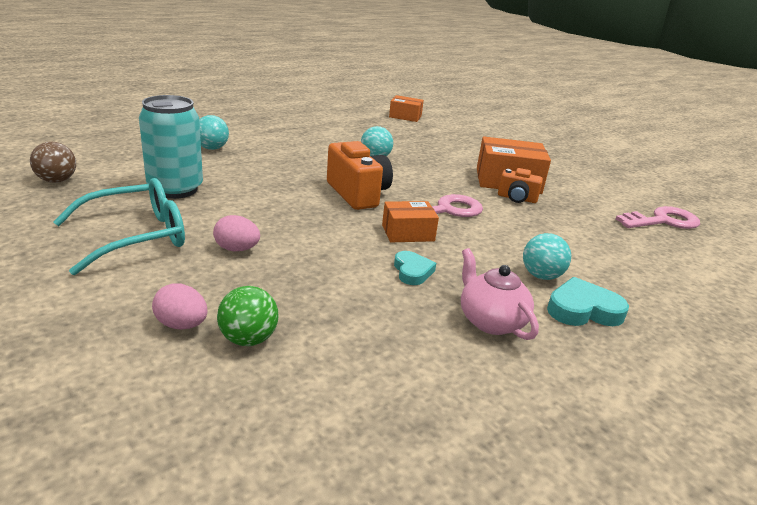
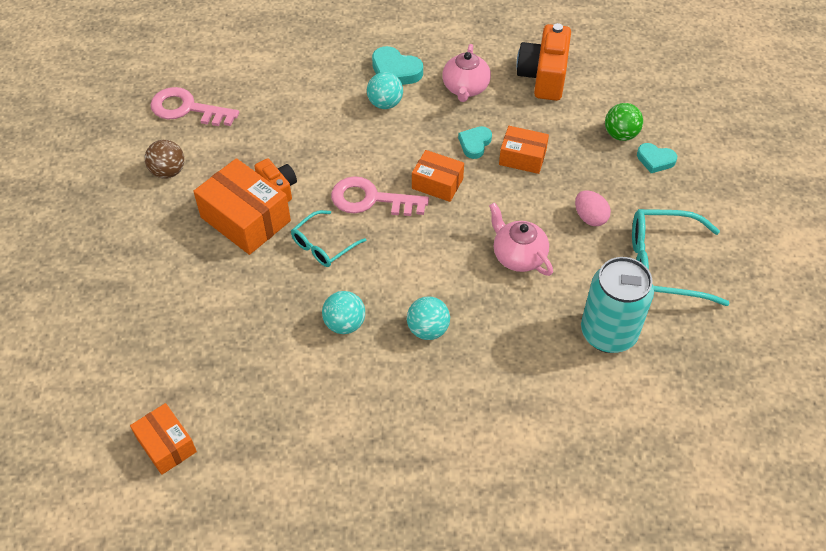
camera: 140 degrees left, 25 degrees up
(57, 181) = (723, 397): brown ball -> brown ball (168, 171)
(182, 325) = (655, 160): pink egg -> turquoise heart
(212, 148) = (530, 425): turquoise ball -> turquoise ball (428, 329)
(287, 210) = (518, 256): none -> pink teapot
(351, 275) = (522, 157): none -> orange box
(358, 194) = (431, 256): orange camera -> orange camera (543, 77)
(439, 182) = (323, 245): none -> turquoise glasses

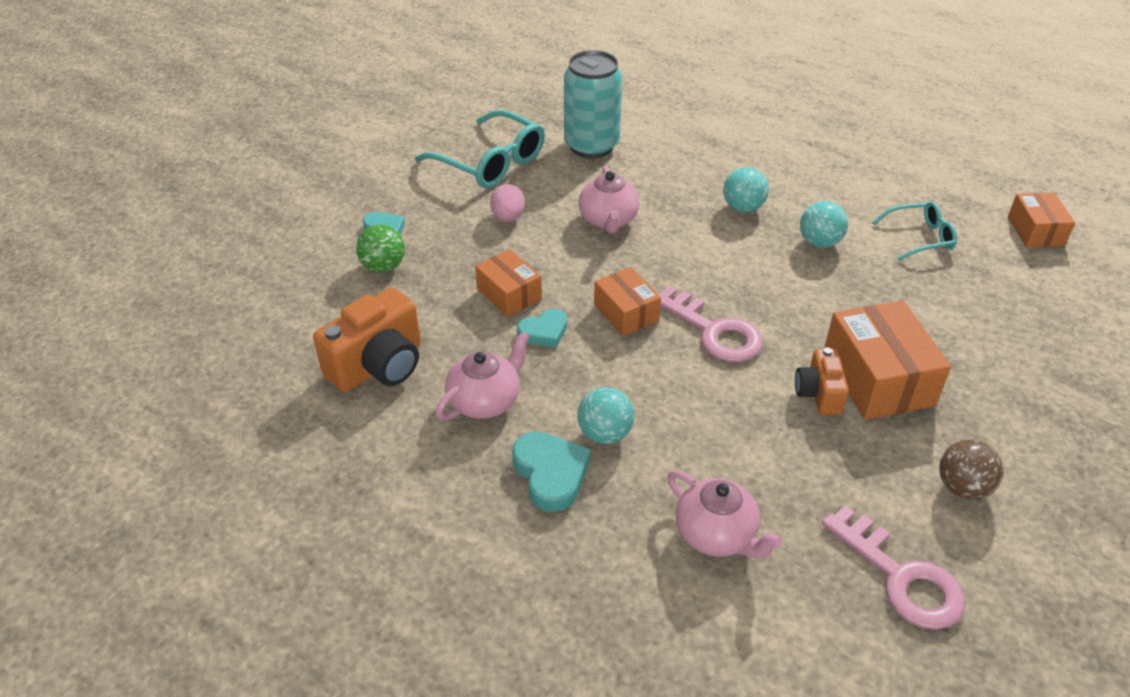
camera: 145 degrees left, 10 degrees down
(290, 84) = (717, 535): none -> pink teapot
(323, 245) = (799, 312): turquoise glasses -> turquoise glasses (919, 237)

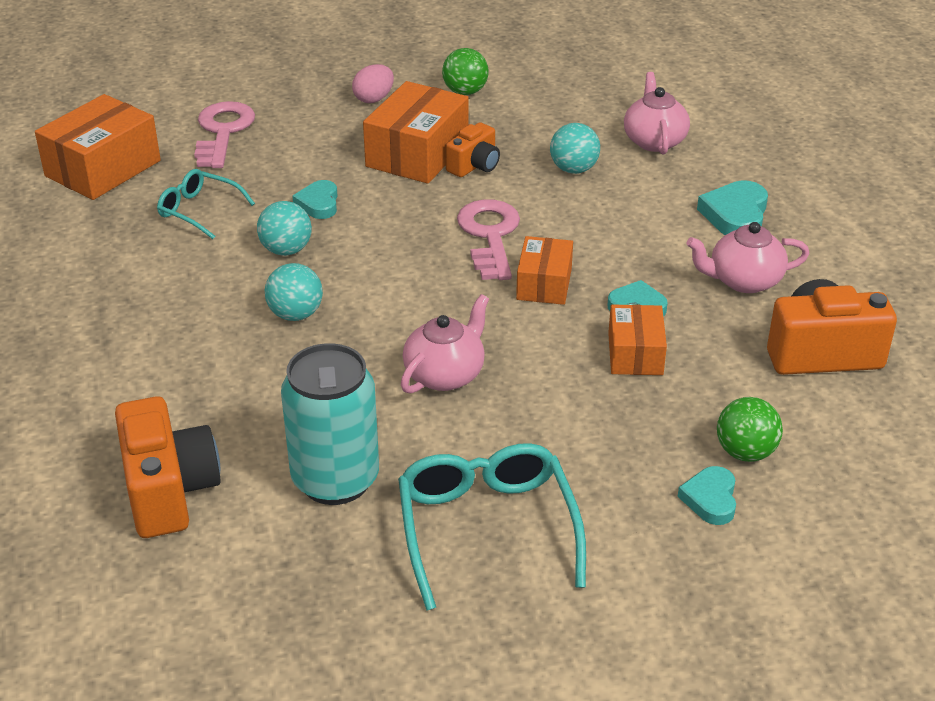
camera: 140 degrees left, 5 degrees down
(508, 217) = (548, 437): pink egg -> pink egg (374, 99)
(604, 434) = (667, 217): turquoise ball -> turquoise ball (574, 169)
(659, 107) = (169, 491): none -> orange camera
(862, 287) = (318, 203): none -> turquoise heart
(901, 578) = (568, 82): pink key -> pink key (223, 131)
(962, 487) = (465, 92): brown ball -> green ball
(1035, 231) = (103, 168): orange box -> orange box, size x1.66

